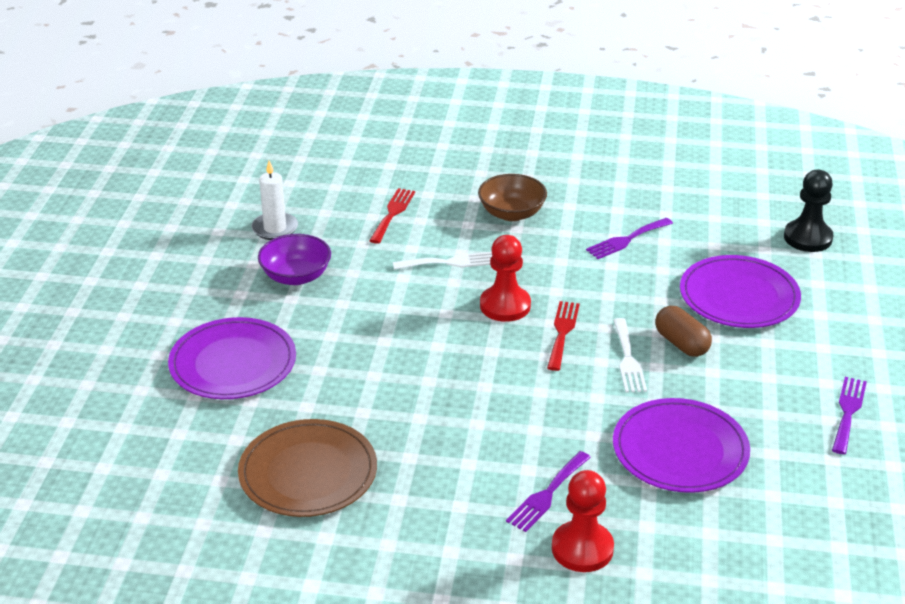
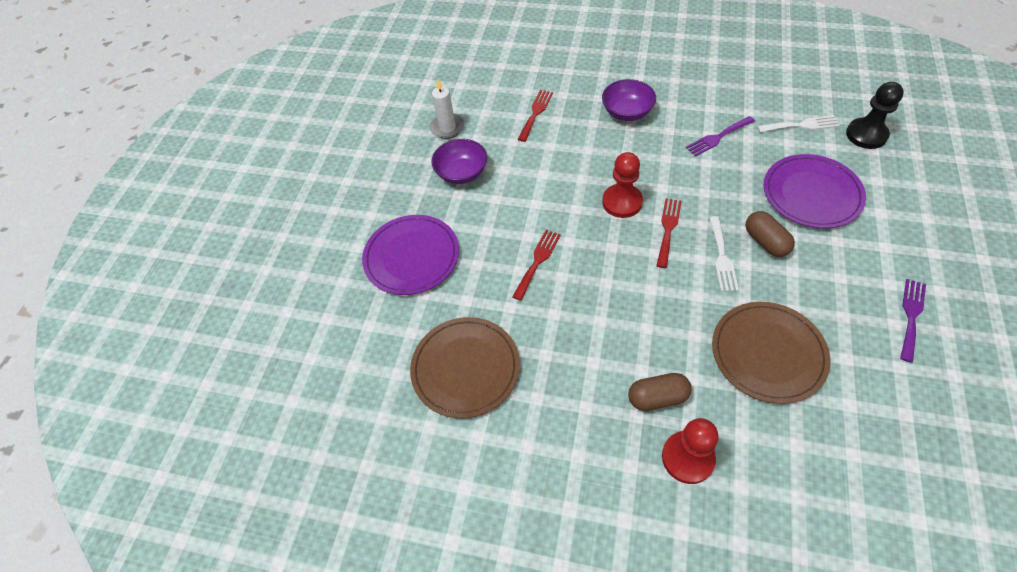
camera: 10 degrees right, 20 degrees up
(397, 366) = (537, 261): none -> red fork
(449, 262) = (579, 159): white fork -> white fork (801, 125)
(512, 213) = (627, 112): brown bowl -> purple bowl
(547, 494) = (657, 397): purple fork -> brown capsule
(680, 450) = (768, 353): purple plate -> brown plate

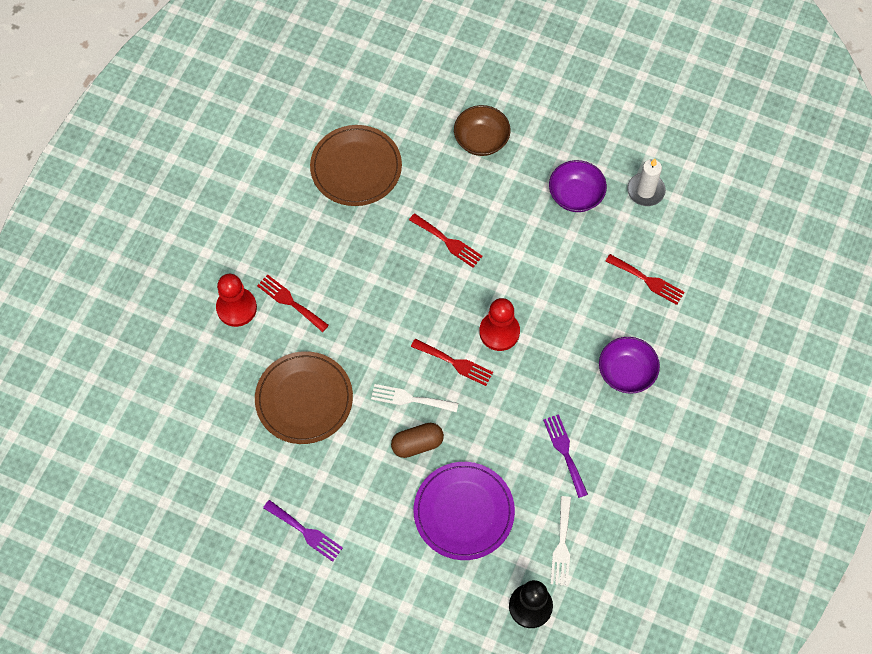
camera: 95 degrees right, 10 degrees up
(411, 257) = (481, 140): purple plate -> brown bowl
(657, 397) = (290, 302): brown capsule -> red fork

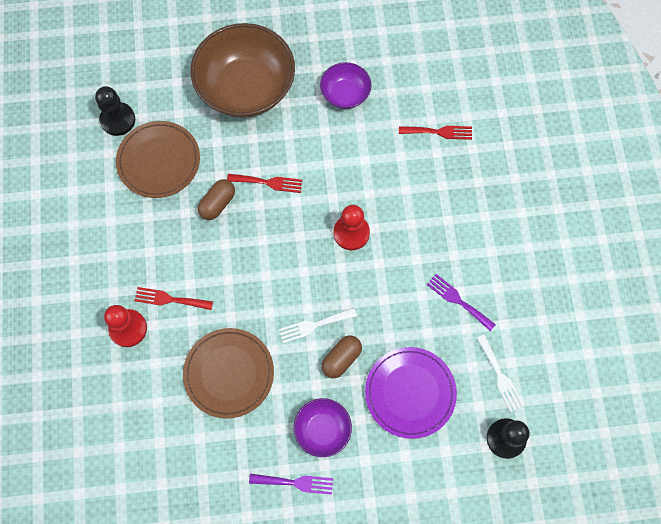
camera: 30 degrees left, 5 degrees up
(340, 109) = (118, 120): none -> black pawn
(387, 236) = (217, 203): none -> brown capsule
(455, 363) = (332, 277): red fork -> none
(481, 140) = (246, 87): brown bowl -> brown bowl, size x2.00
(626, 372) = (466, 212): purple bowl -> purple bowl (322, 429)
(645, 191) = (396, 63): white candle -> none

